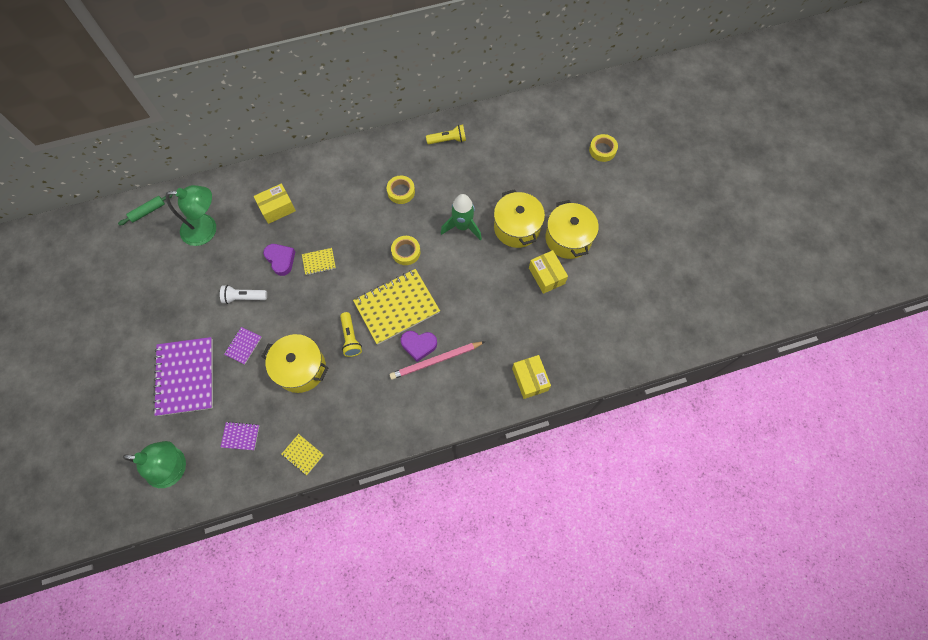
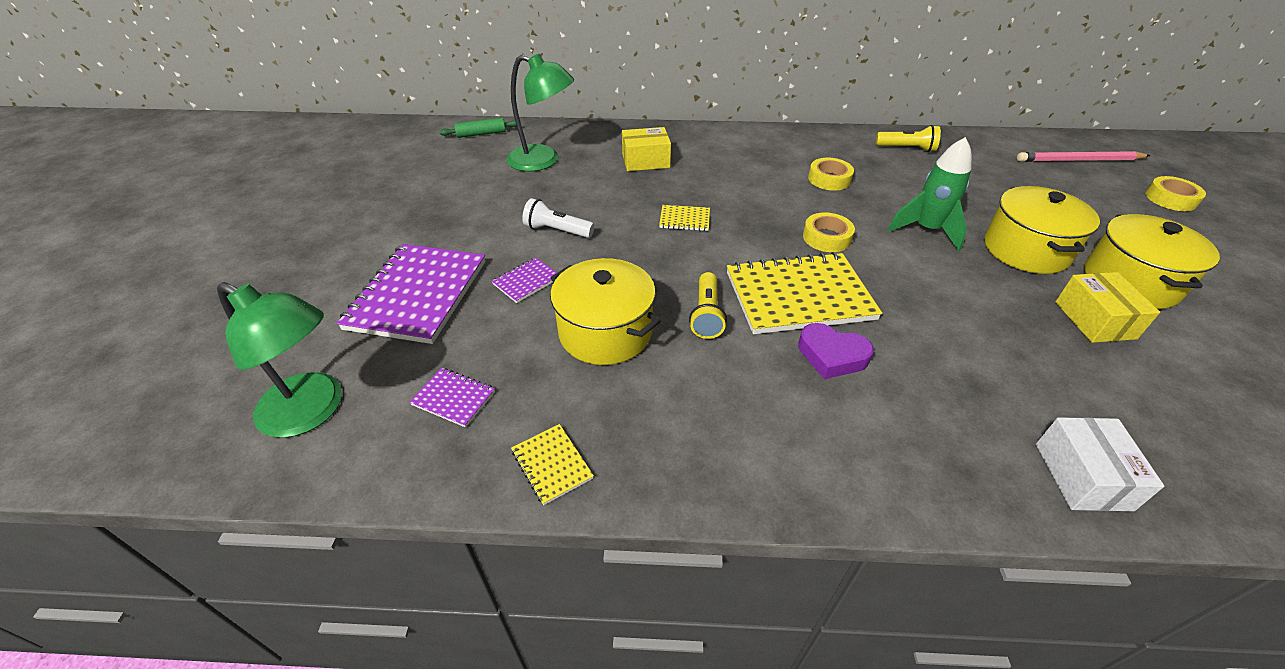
camera: 20 degrees right, 25 degrees down
(281, 260) = (629, 206): purple heart -> none
(435, 361) = (863, 387): pink pencil -> pink pencil (1078, 160)
(530, 379) = (1082, 476): yellow box -> white box

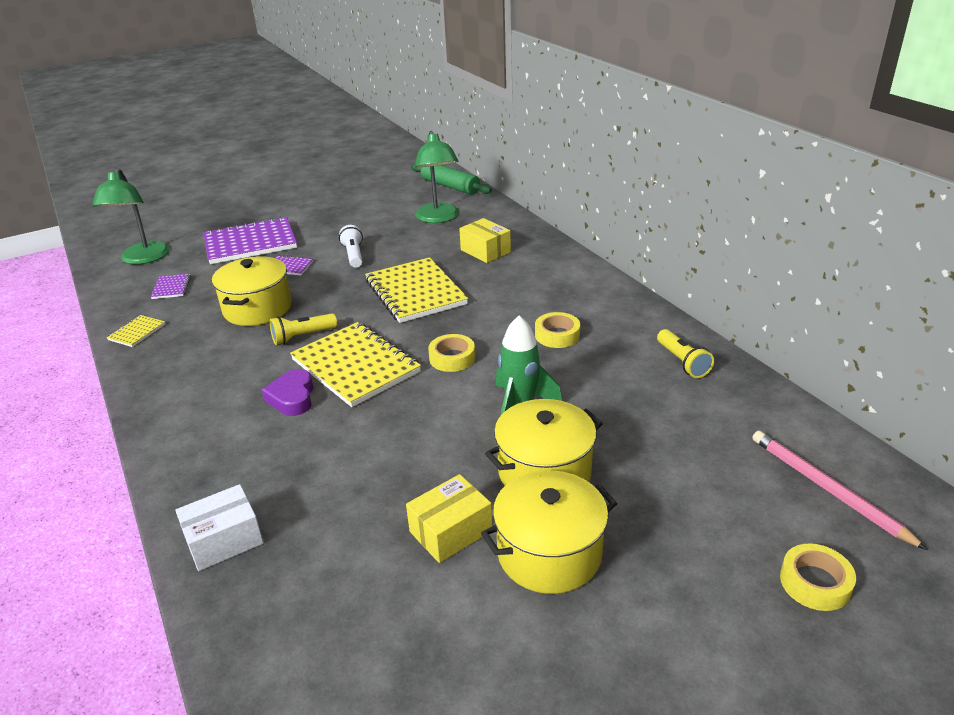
camera: 60 degrees right, 10 degrees down
(481, 134) = (450, 186): green rolling pin -> green rolling pin, size x1.62
(684, 219) = (415, 292): yellow notebook -> yellow notebook, size x2.25

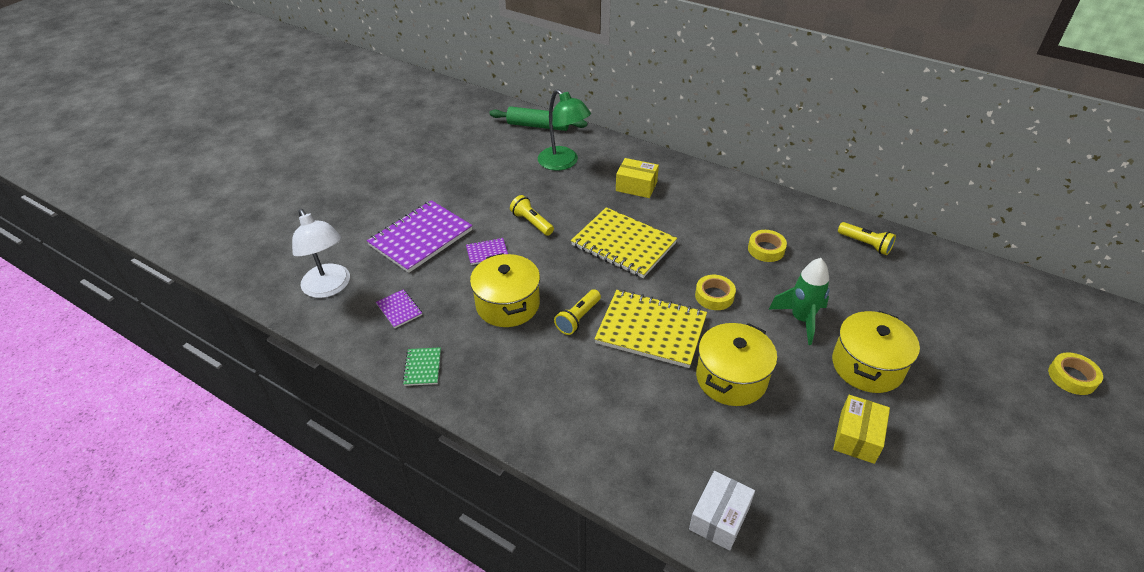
camera: 30 degrees left, 10 degrees up
(137, 332) = (422, 367): yellow notebook -> green notebook
(142, 259) = (329, 287): green lamp -> white lamp
(292, 397) = (633, 377): purple heart -> none
(354, 255) = (531, 222): white flashlight -> yellow flashlight
(549, 553) = (928, 424): yellow pot -> yellow pot (731, 378)
(827, 489) = (1024, 310): pink pencil -> none

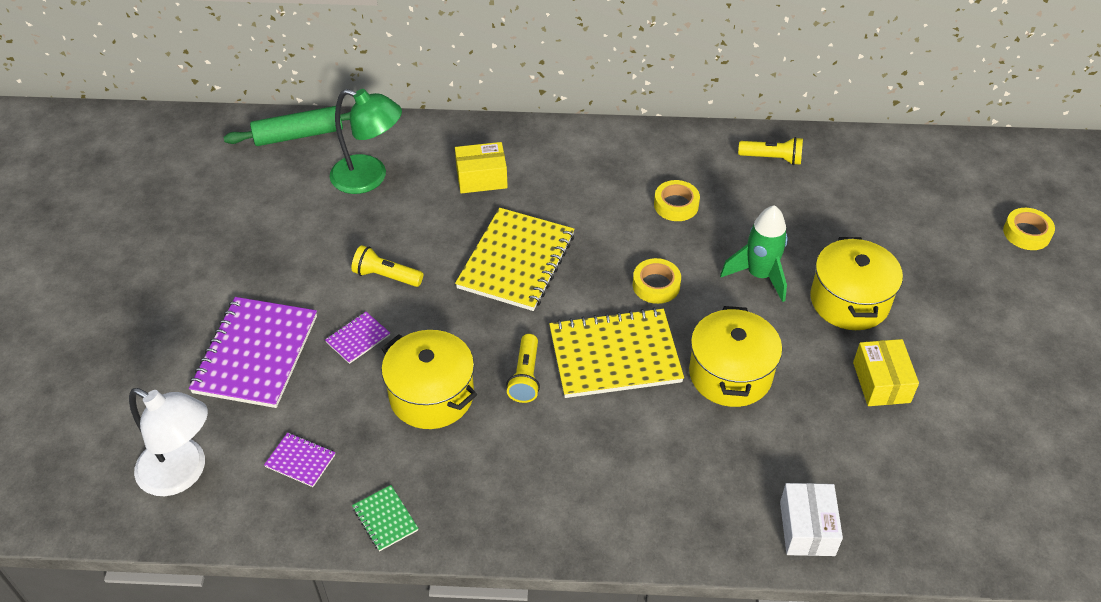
camera: 30 degrees left, 5 degrees up
(623, 244) = (516, 261): yellow notebook -> yellow notebook turned 75 degrees counterclockwise

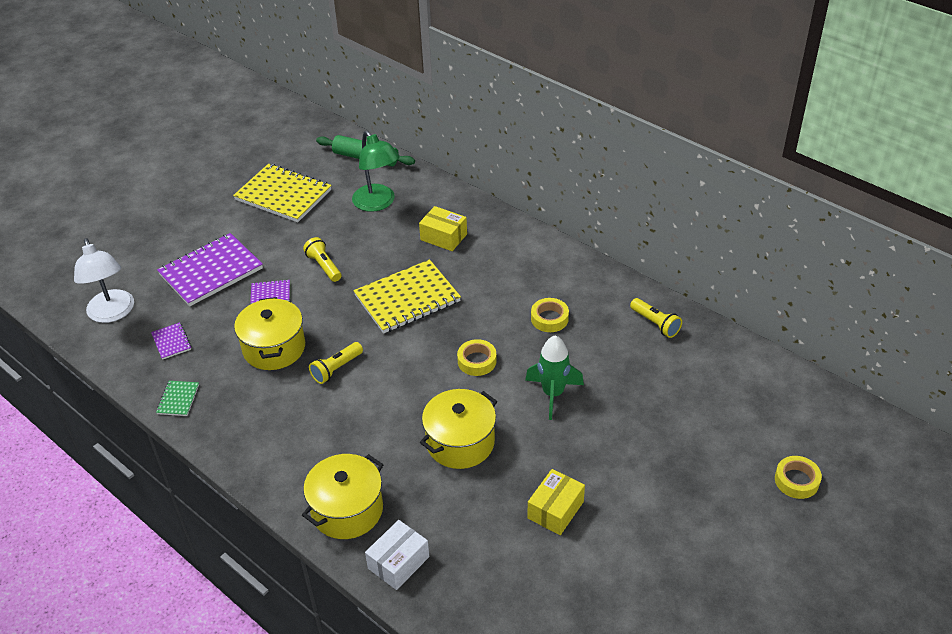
camera: 40 degrees right, 5 degrees down
(615, 355) = (402, 388): yellow notebook -> yellow notebook (283, 195)
(849, 301) = (597, 446): yellow pot -> yellow pot (347, 510)

